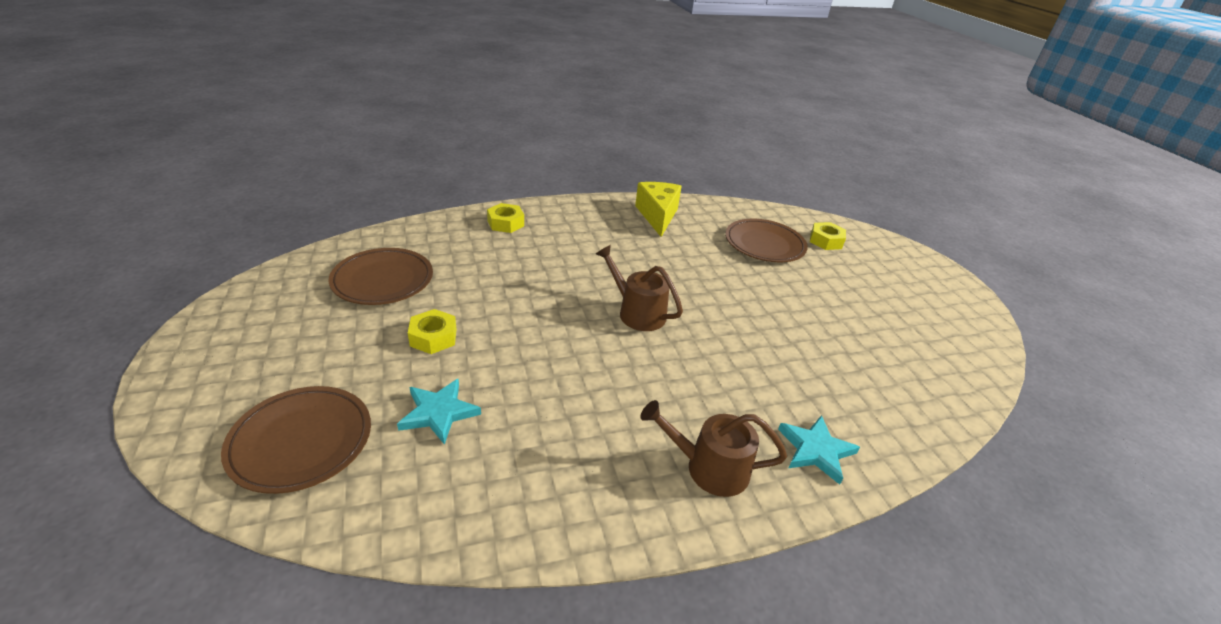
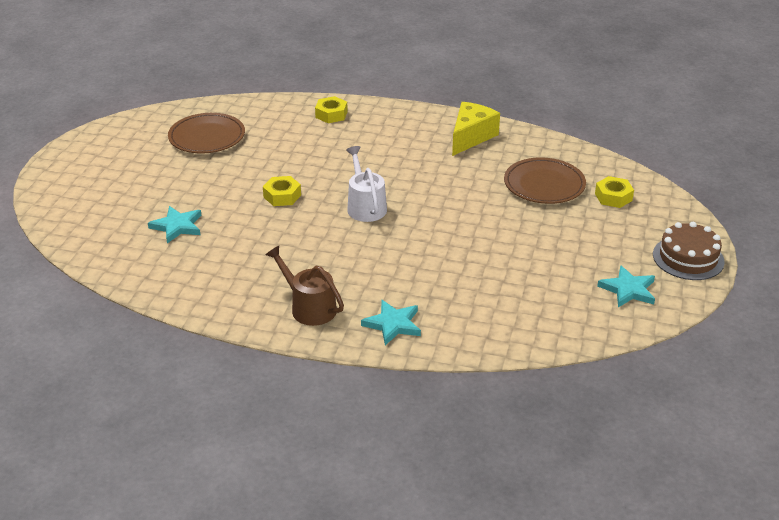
camera: 35 degrees right, 0 degrees up
(301, 441) = (96, 217): brown plate -> none
(433, 337) = (209, 183): yellow nut -> yellow nut (282, 196)
(637, 312) = (365, 206): brown watering can -> white watering can
(940, 279) = (688, 258): none -> brown cake
(943, 324) = (628, 290): none -> turquoise star

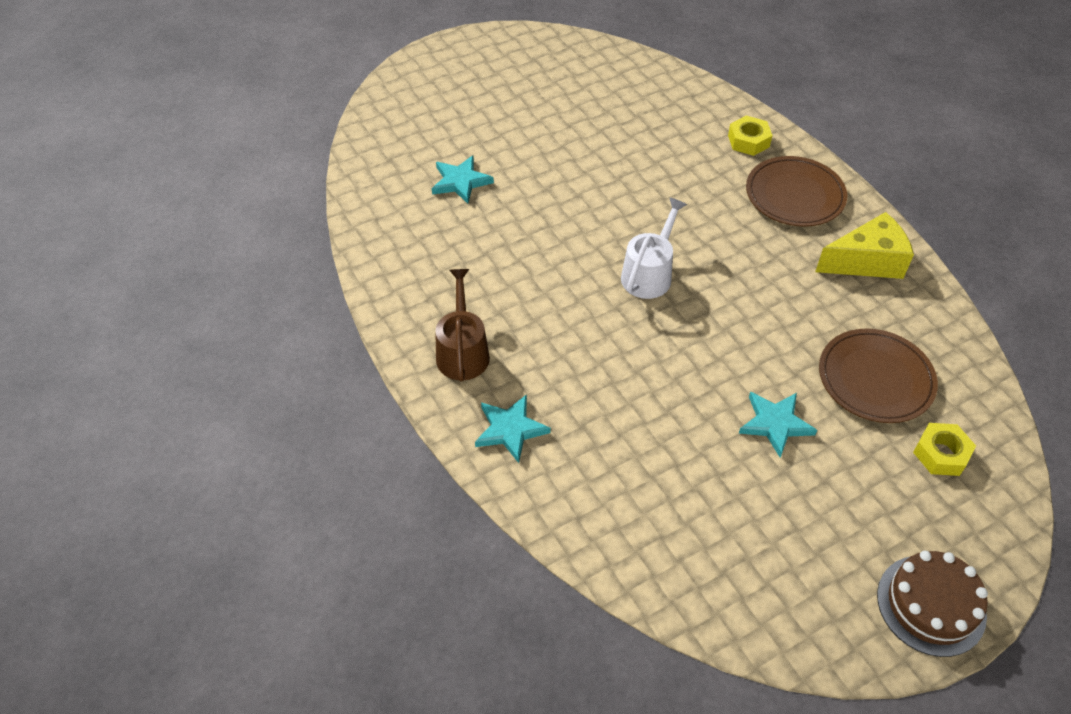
camera: 45 degrees right, 15 degrees up
(207, 137) = (599, 97): brown plate -> brown plate (794, 195)
(282, 196) = (587, 208): yellow nut -> none
(628, 290) = (801, 586): turquoise star -> turquoise star (775, 424)

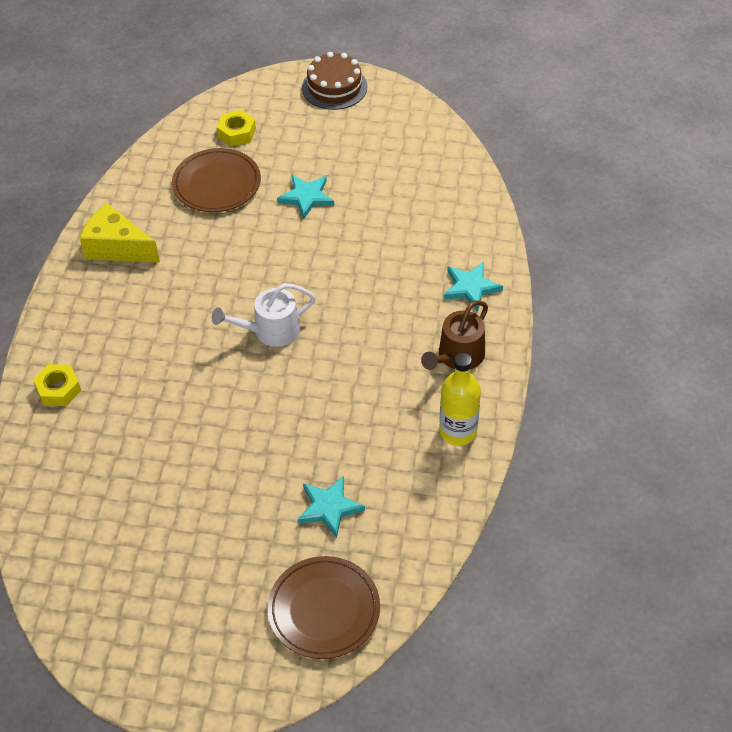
camera: 140 degrees left, 0 degrees up
(407, 288) = (458, 431): none -> yellow bottle
(794, 195) = (92, 322): brown plate -> brown plate (324, 610)

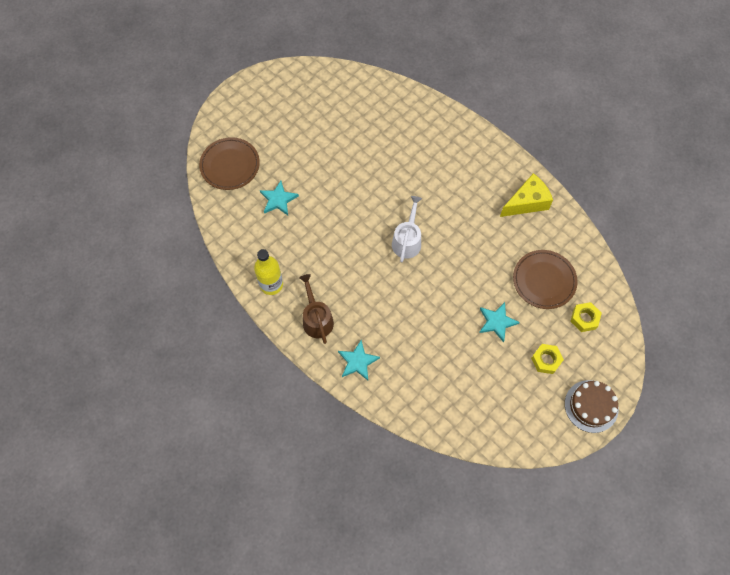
camera: 125 degrees right, 15 degrees up
(58, 389) = (443, 128): yellow nut -> yellow nut (546, 360)

